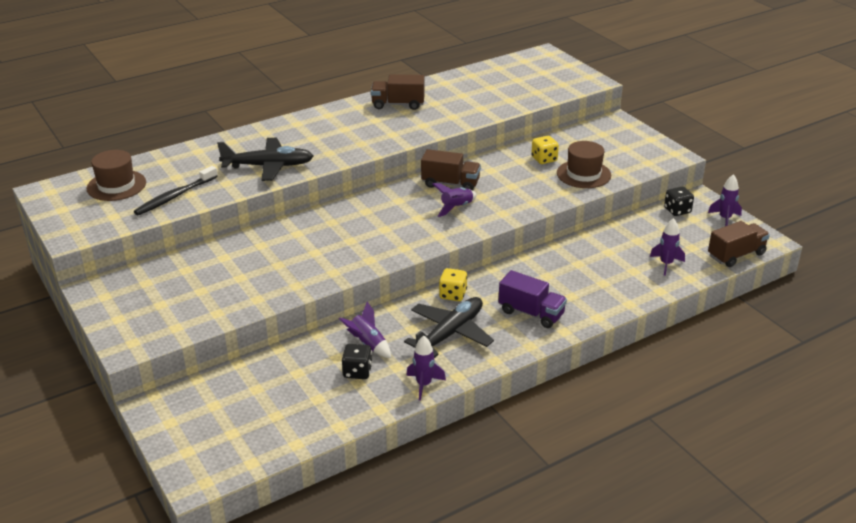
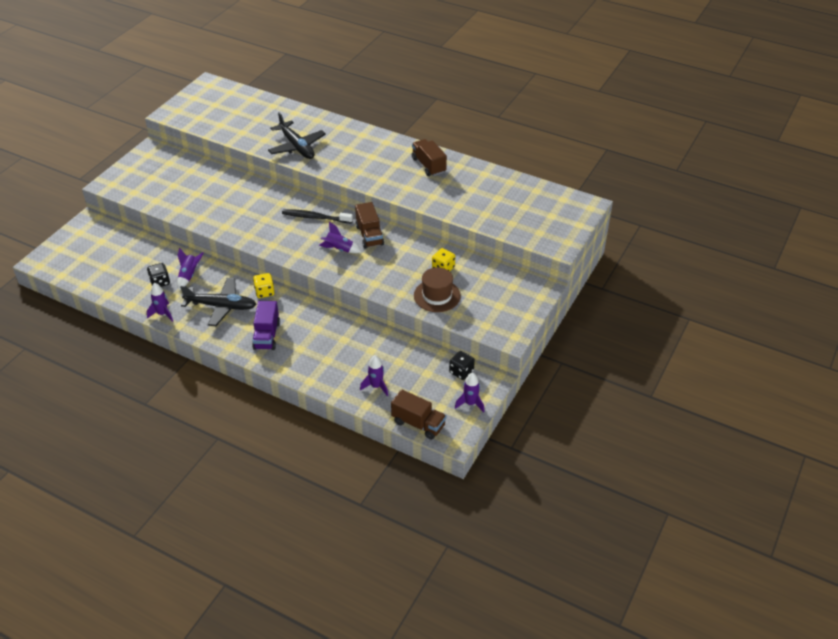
camera: 60 degrees right, 10 degrees up
(116, 185) = (232, 103): brown hat -> none
(175, 196) = (235, 128): black toothbrush -> black toothbrush (315, 217)

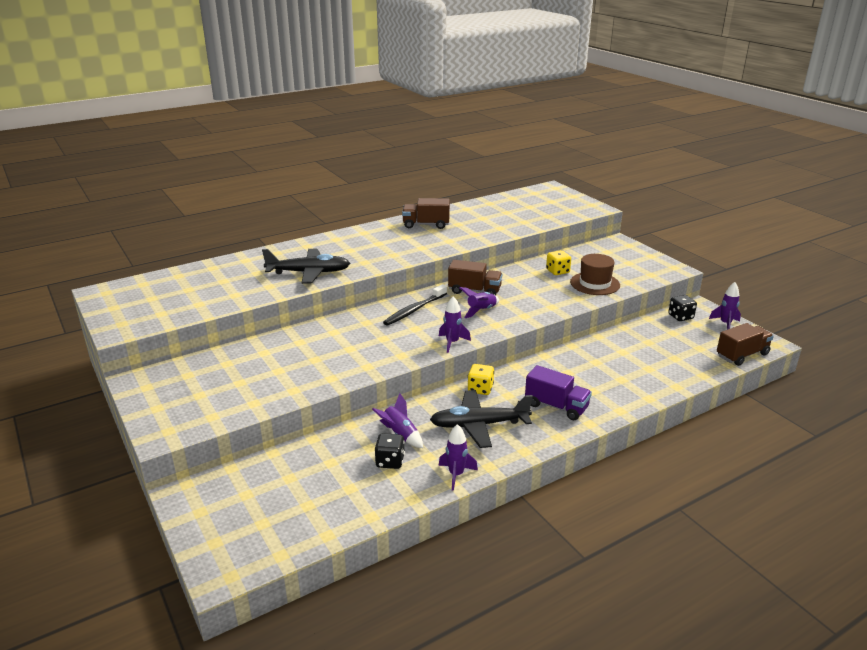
camera: 60 degrees left, 15 degrees down
(221, 306) = (479, 425): black plane -> black plane turned 135 degrees counterclockwise
(376, 386) = (678, 362): purple rocket -> purple rocket (452, 343)

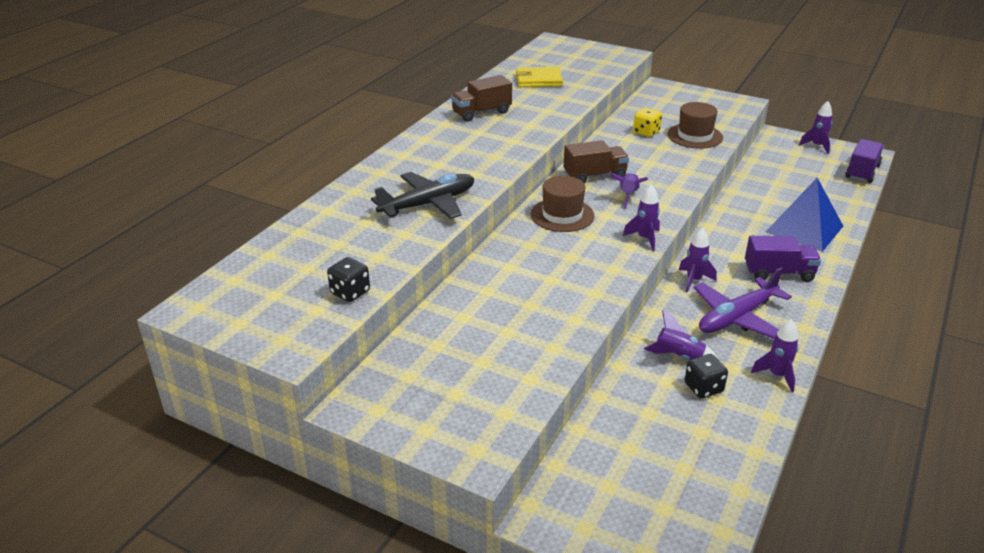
camera: 30 degrees left, 5 degrees up
(414, 310) = (562, 215): black toothbrush -> brown hat
(479, 425) = (737, 317): black plane -> purple plane
(480, 389) = (694, 280): yellow dice -> purple rocket
(499, 212) = (538, 80): none -> yellow wallet
(624, 382) = (804, 229): none -> blue pyramid
(680, 317) = (775, 150): black dice -> black dice (350, 292)
(742, 355) = (862, 172): brown truck -> purple truck

